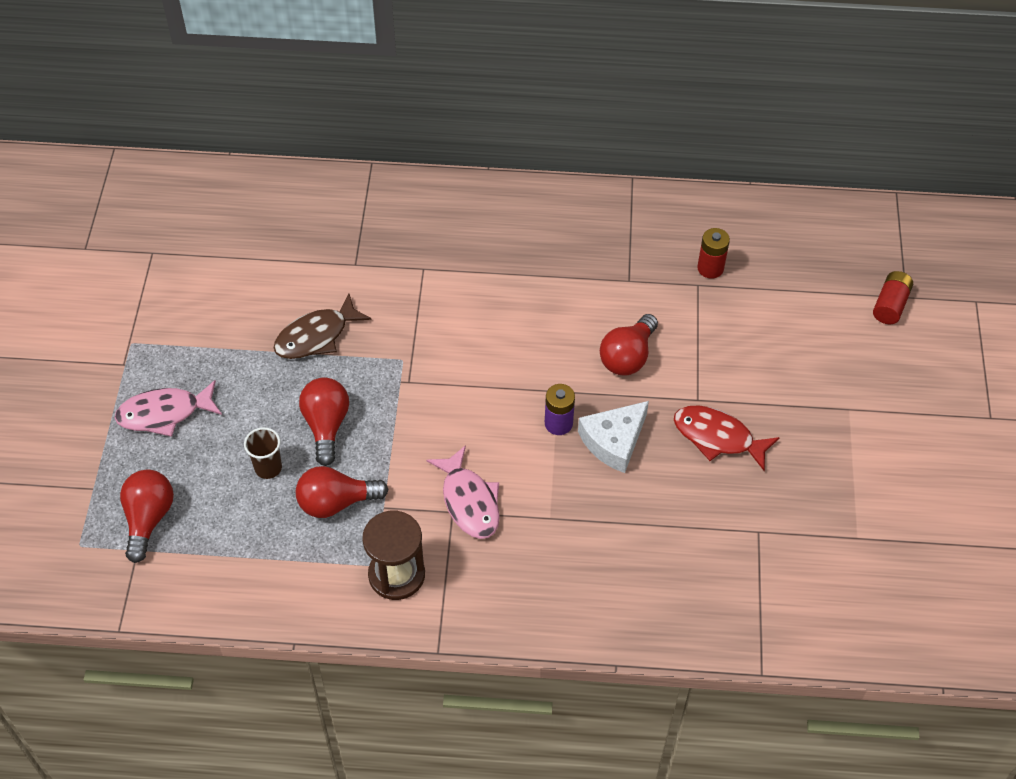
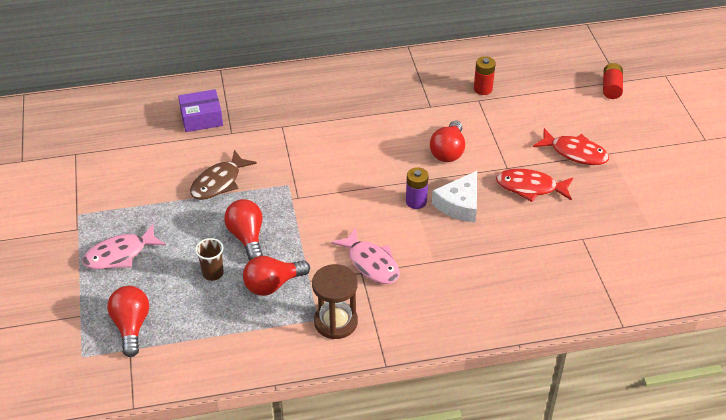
camera: 15 degrees left, 10 degrees down
(324, 233) = (201, 118): none -> purple box
(799, 397) = (575, 153): none -> red fish

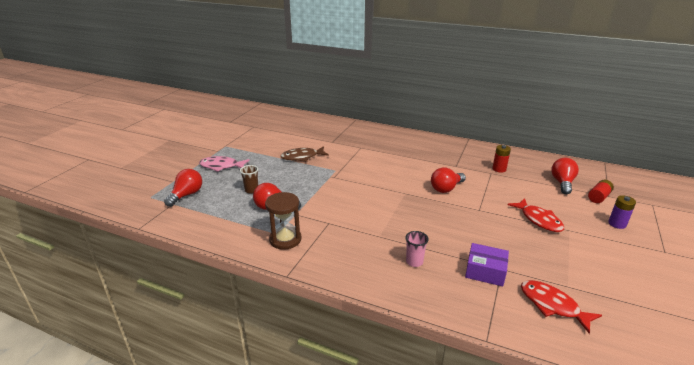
camera: 35 degrees right, 15 degrees down
(201, 118) = (325, 132): purple box -> purple box (485, 271)
(247, 237) = (287, 183): red light bulb -> red light bulb (562, 183)
(371, 263) = (339, 221): pink fish -> none
(416, 201) = (400, 203): purple battery -> purple battery (617, 224)
(459, 204) = (427, 215): white cheese -> none
(497, 275) = (414, 262): none -> pink cup
(530, 187) = (486, 225): red fish -> red fish (552, 305)

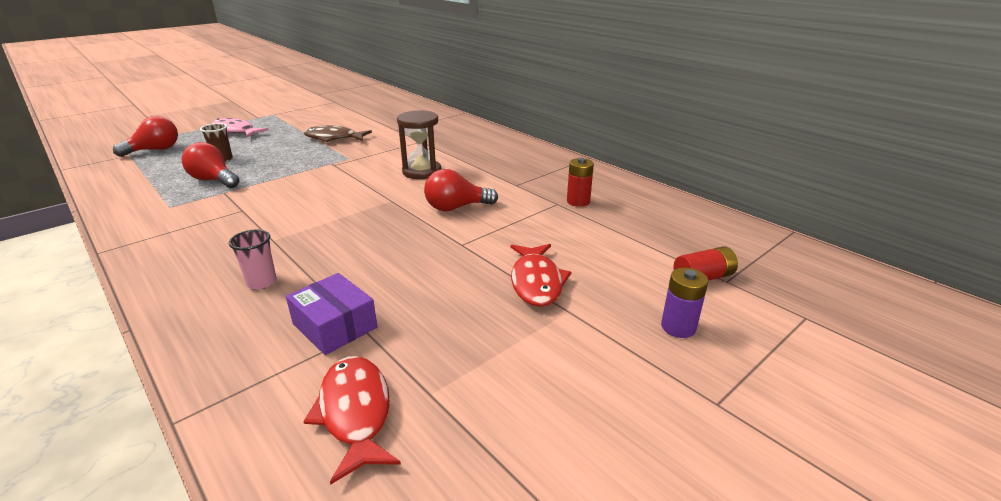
camera: 25 degrees right, 0 degrees up
(285, 239) = (166, 215): brown hourglass -> brown hourglass (422, 172)
(562, 183) = (661, 242): red light bulb -> none

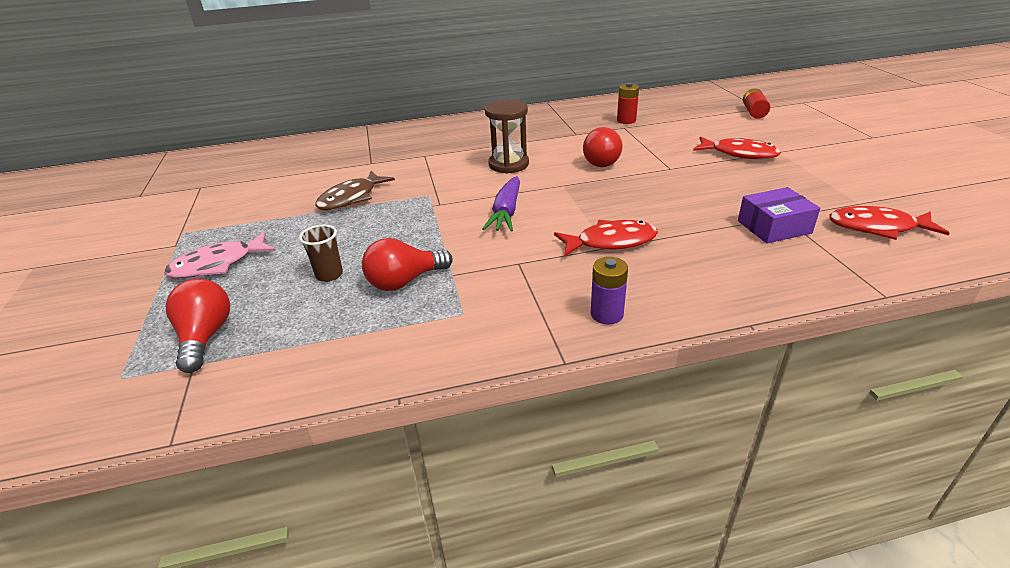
camera: 60 degrees left, 5 degrees up
(262, 282) = (692, 255): pink cup -> none
(282, 239) = (611, 242): none -> red fish
(327, 189) = (506, 212): none -> purple carrot
(678, 327) = (804, 129): purple battery -> purple battery (606, 314)

